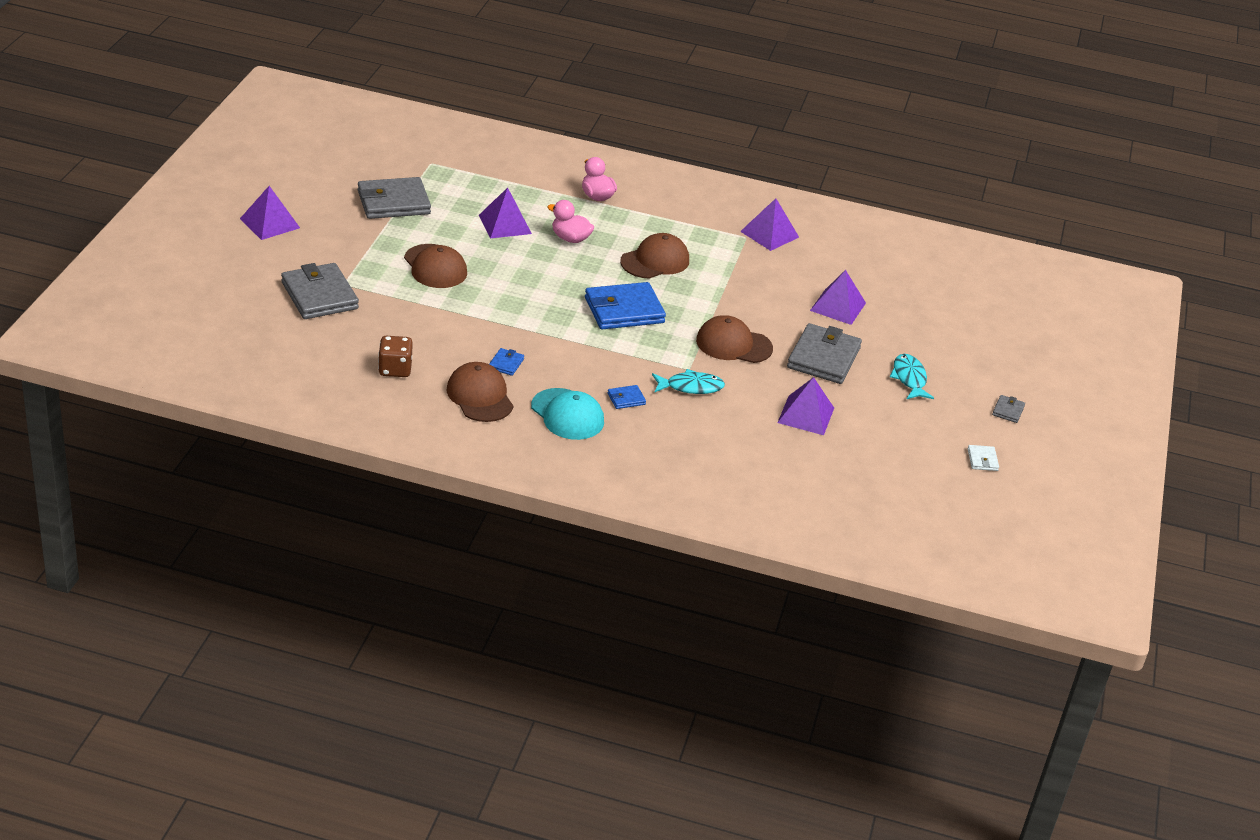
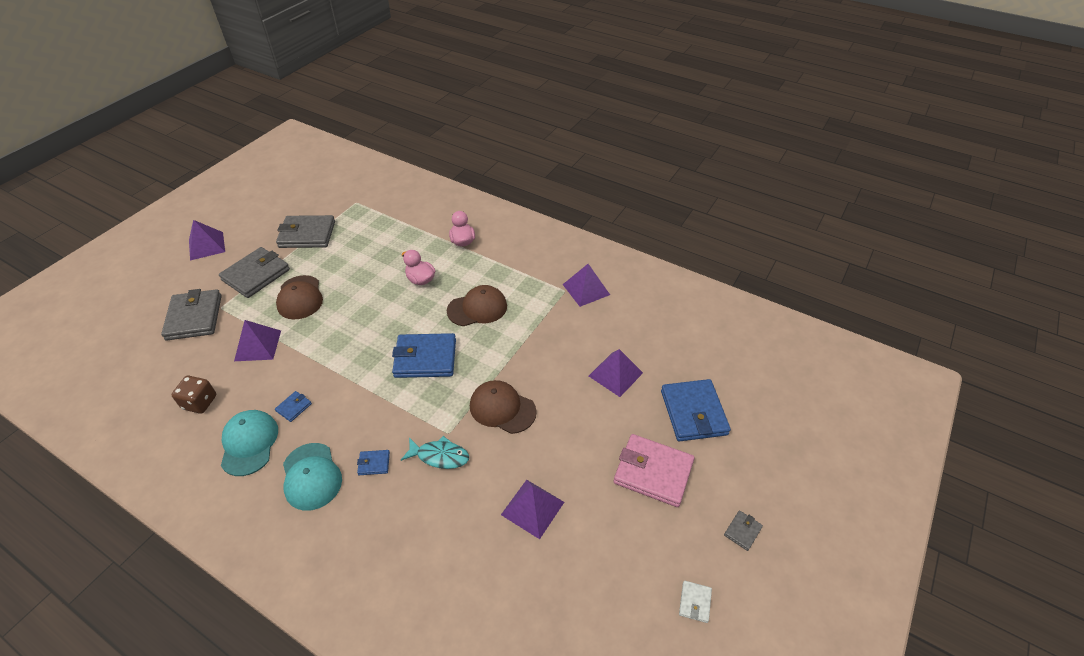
camera: 20 degrees right, 10 degrees up
(480, 396) = (249, 443): brown cap -> turquoise cap
(505, 224) = (377, 261): purple pyramid -> purple pyramid (258, 345)
(823, 358) = (579, 435): grey wallet -> grey wallet (256, 275)
(909, 378) = (653, 472): turquoise fish -> pink wallet
(930, 330) = (693, 412): none -> blue wallet

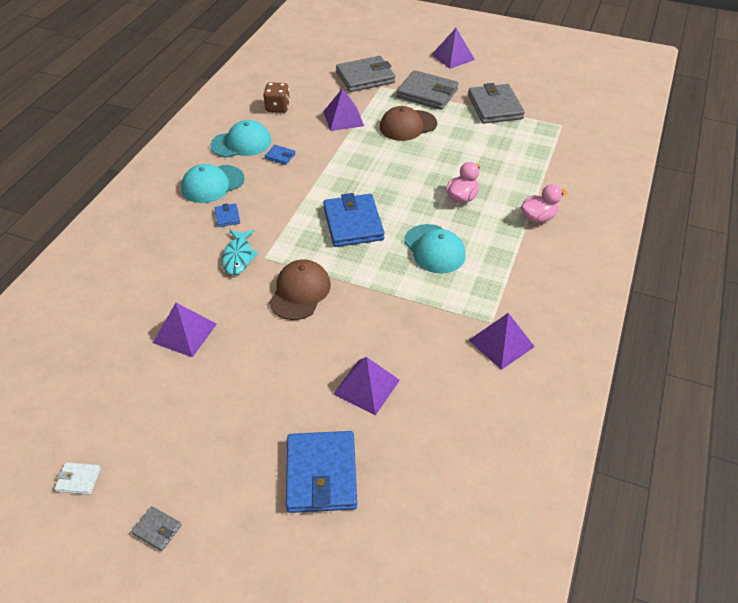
camera: 80 degrees right, 0 degrees up
(477, 308) = (434, 249): brown cap -> turquoise cap
(653, 472) = (231, 434): pink wallet -> none
(693, 412) = (321, 474): blue wallet -> blue wallet turned 75 degrees counterclockwise

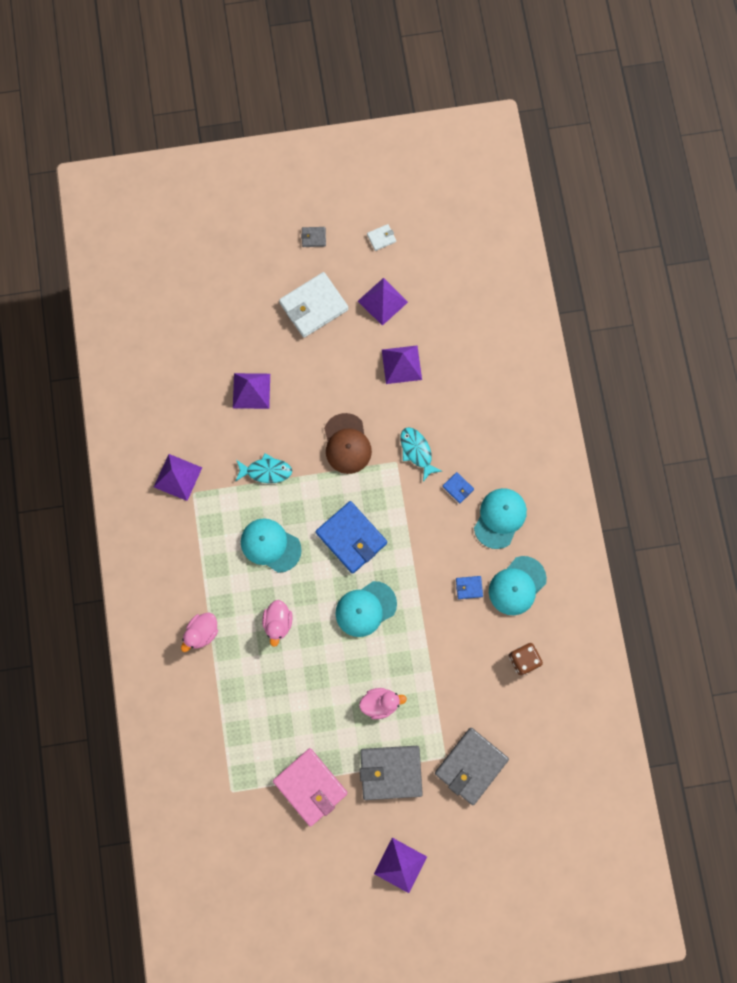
camera: 150 degrees right, 30 degrees up
(227, 441) = (313, 306): none -> white wallet
(321, 474) = (243, 317): blue wallet -> none
(343, 118) = (448, 679): purple pyramid -> purple pyramid (382, 301)
(377, 177) = (365, 609): none -> turquoise cap
(399, 306) = (266, 471): none -> turquoise fish
(407, 125) = (380, 703): brown cap -> pink duck
(495, 107) = (310, 786): grey wallet -> pink wallet

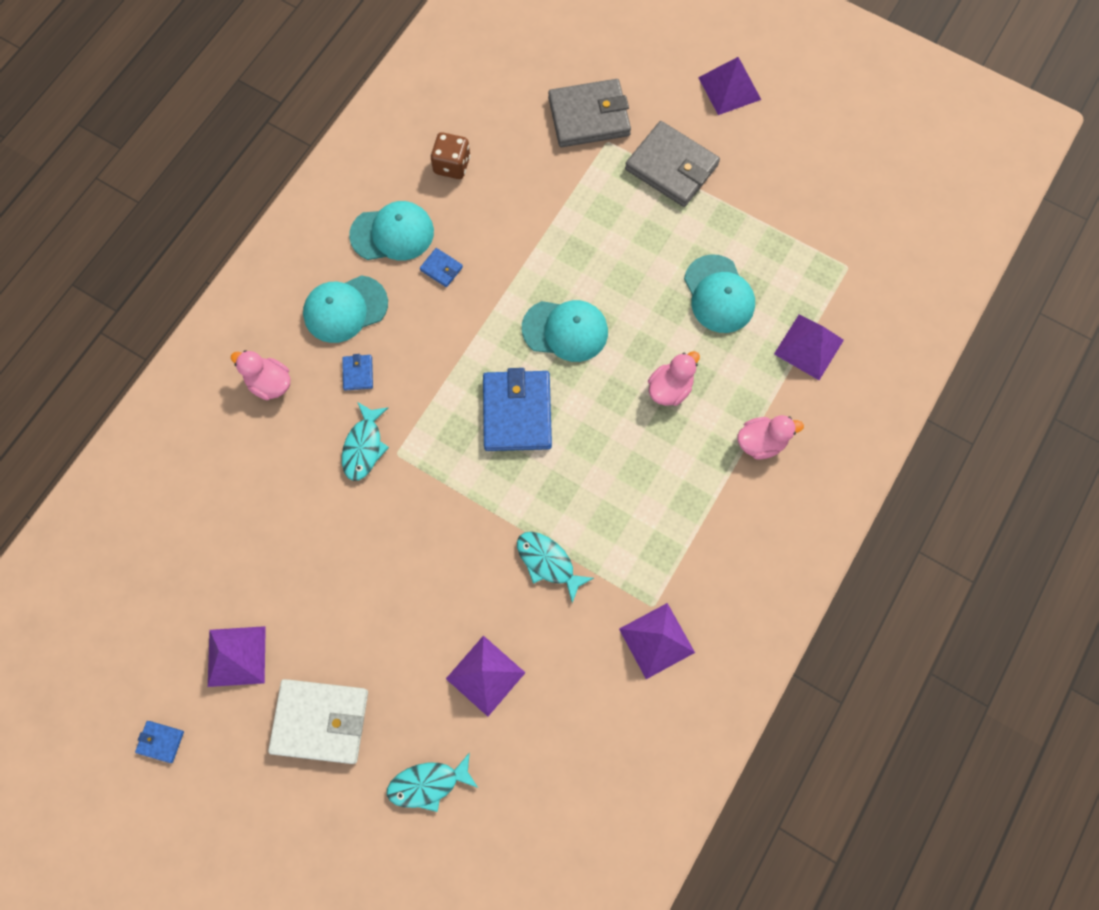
camera: 140 degrees left, 5 degrees down
(237, 321) = (428, 784): none -> turquoise fish
(270, 545) = (612, 475): turquoise cap -> turquoise cap (718, 294)
(310, 786) = (762, 213): pink wallet -> none
(313, 237) = (238, 817): grey wallet -> none
(347, 444) = (431, 518): brown cap -> none
(380, 703) = (628, 233): pink duck -> pink duck (269, 383)
(381, 238) = (160, 741): white wallet -> blue wallet
(401, 364) = (288, 559): purple pyramid -> purple pyramid (809, 347)

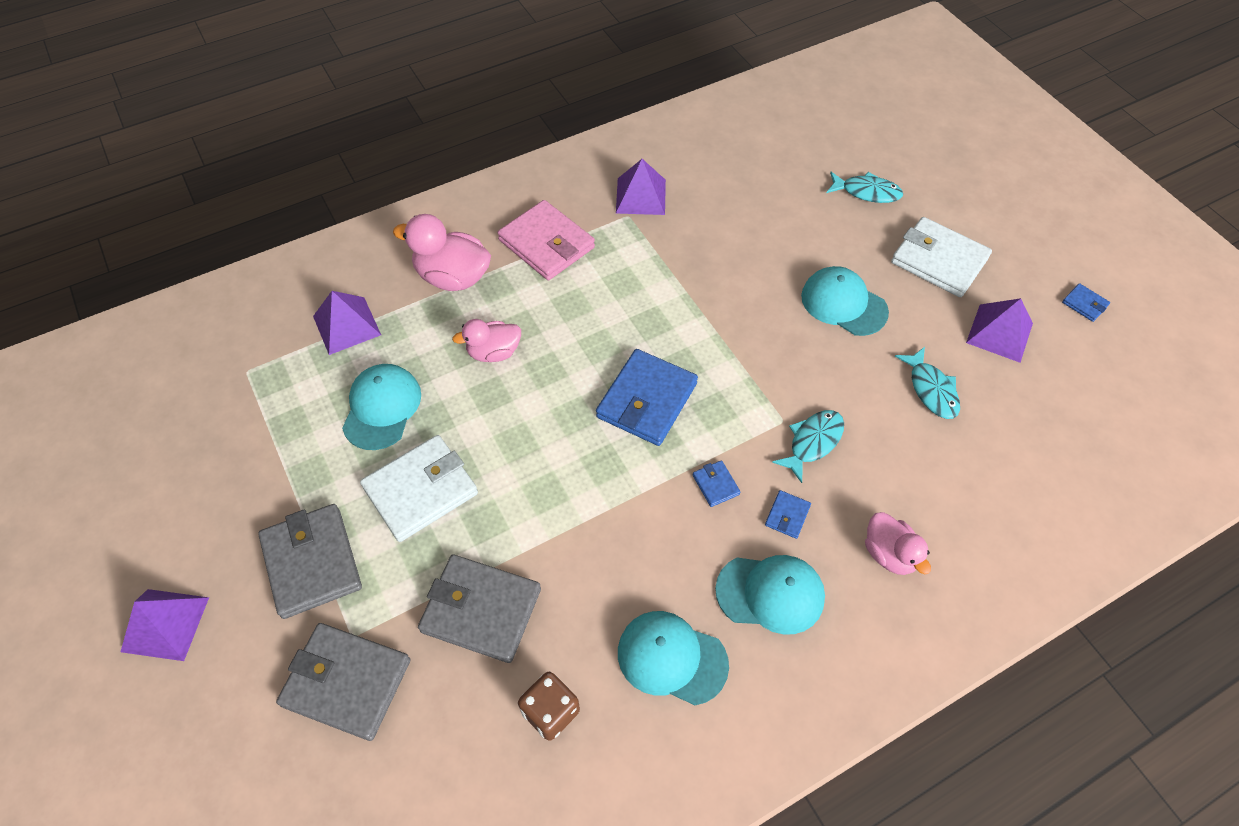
camera: 150 degrees left, 15 degrees down
(441, 269) = (638, 583): blue wallet -> blue wallet (715, 485)
(485, 675) = (788, 232): purple pyramid -> none
(536, 197) = (481, 610): none -> grey wallet
(548, 562) = (692, 278): turquoise fish -> turquoise fish (931, 390)
(565, 330) = (551, 450): turquoise cap -> turquoise cap (843, 304)
(638, 250) = (421, 490): none -> white wallet
(706, 526) = (546, 244): none -> pink wallet
(761, 442) = (453, 277): pink duck -> pink duck, size x1.54

